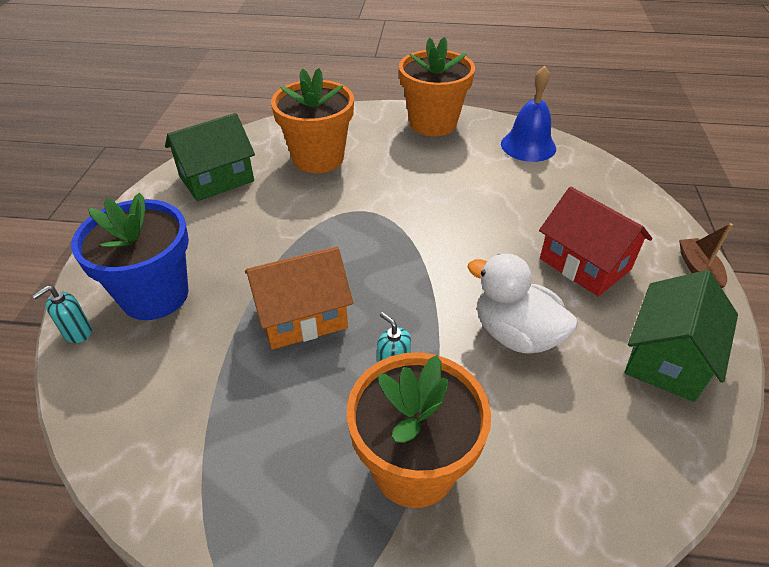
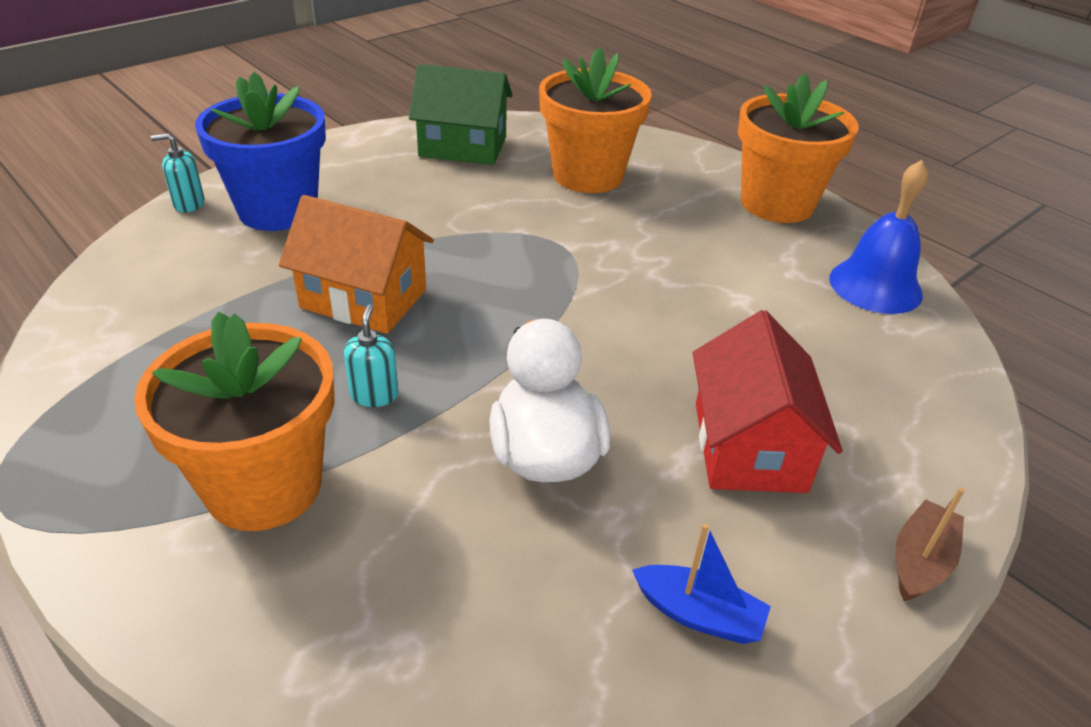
camera: 40 degrees right, 5 degrees down
(667, 358) = (698, 614): green house -> blue boat

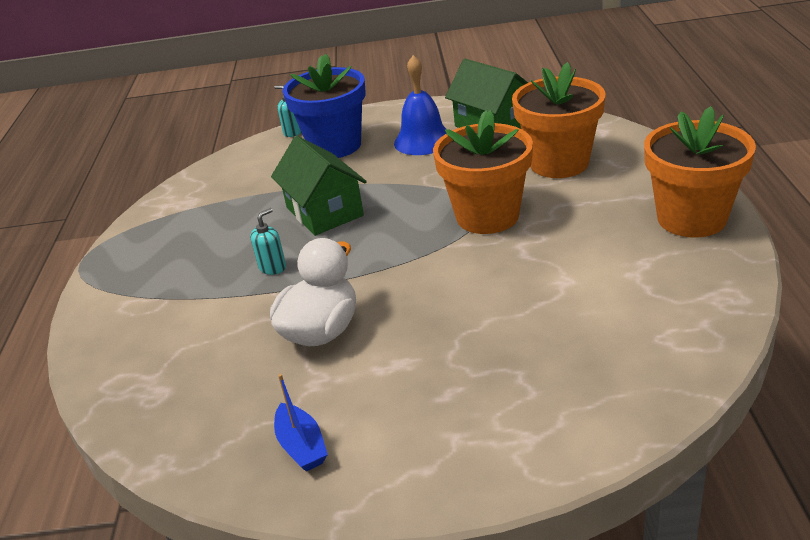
camera: 45 degrees right, 5 degrees down
(264, 486) = (179, 295): orange flower pot -> orange flower pot (487, 216)
(363, 299) = (324, 211): orange house -> green house
(749, 446) = (444, 374): red house -> none
(875, 286) = (693, 304): blue bell -> blue bell (423, 140)
(920, 561) = (467, 485): brown boat -> none

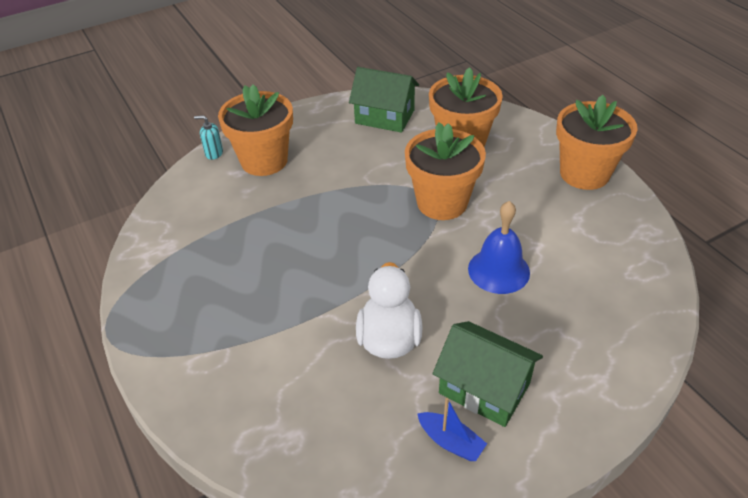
camera: 30 degrees left, 10 degrees up
(273, 267) = (301, 292): turquoise soap dispenser -> none
(324, 211) = (305, 227): green house -> green house (484, 388)
(335, 146) = (264, 161): blue flower pot -> orange flower pot
(423, 140) = (338, 142): blue bell -> blue bell (498, 270)

